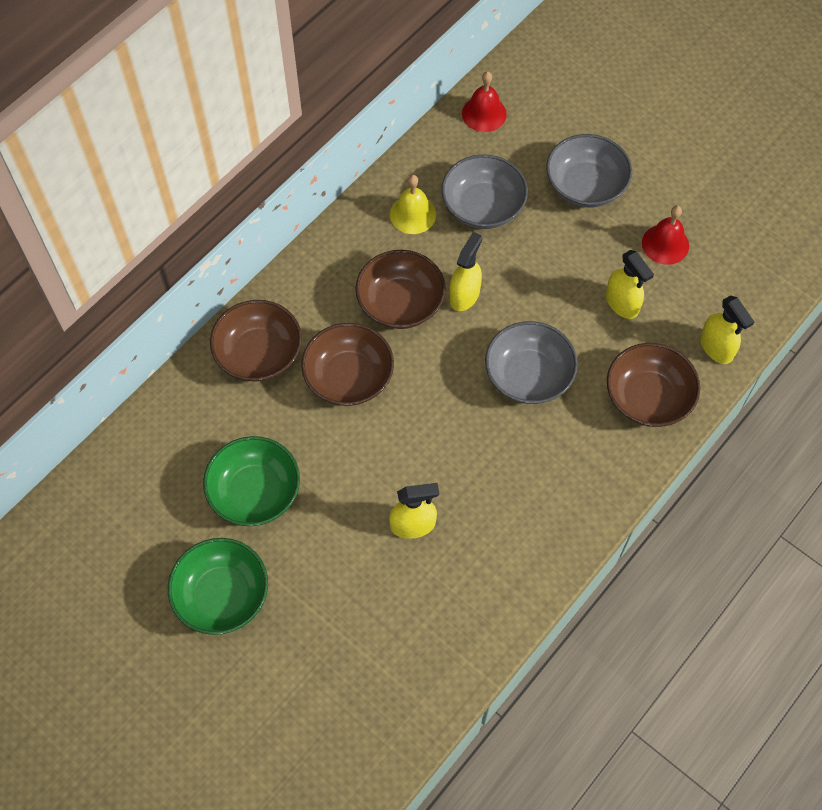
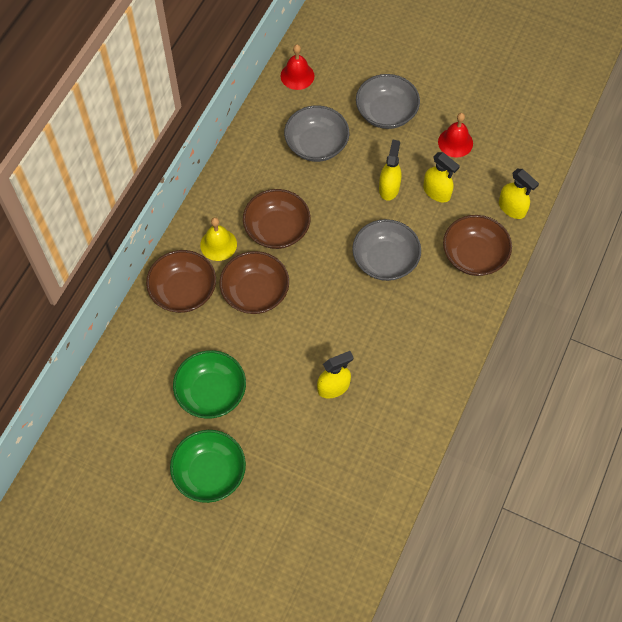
camera: 15 degrees left, 0 degrees up
(413, 214) = (266, 162): yellow bell -> yellow bell (218, 244)
(464, 295) = (322, 212): yellow spray bottle -> yellow spray bottle (389, 188)

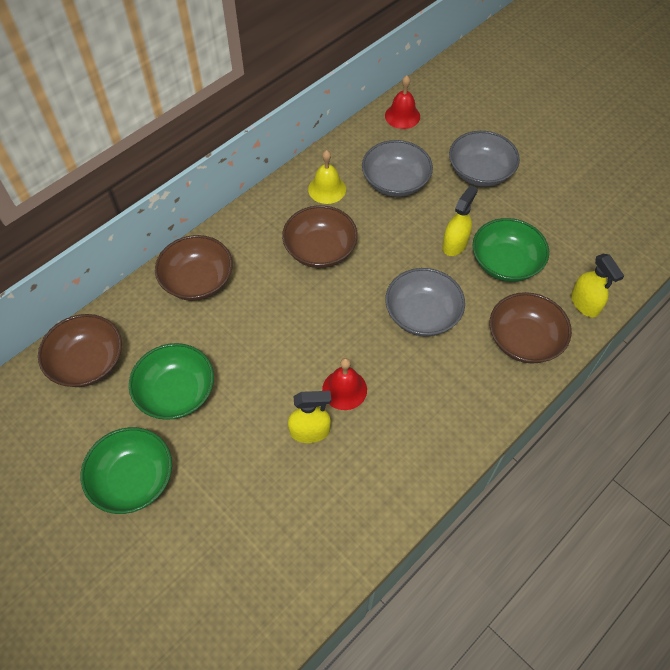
camera: 20 degrees right, 5 degrees down
(218, 244) = (254, 247): yellow bell -> yellow bell (327, 189)
(255, 292) = (270, 304): brown bowl -> brown bowl (88, 362)
(437, 192) = (505, 263): yellow spray bottle -> green bowl
(455, 142) = (544, 220): red bell -> red bell (344, 389)

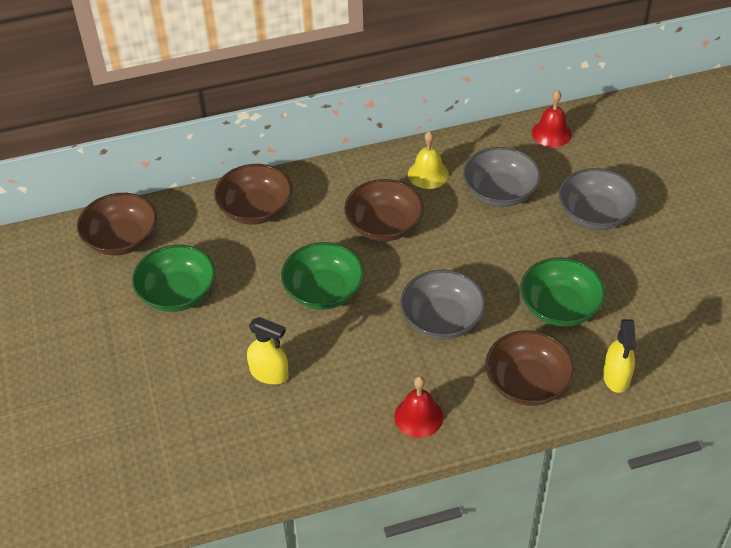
camera: 30 degrees right, 10 degrees down
(133, 479) = (99, 346): green bowl -> green bowl (324, 291)
(344, 389) = (324, 352): red bell -> red bell (418, 416)
(455, 244) = (520, 270): yellow spray bottle -> none

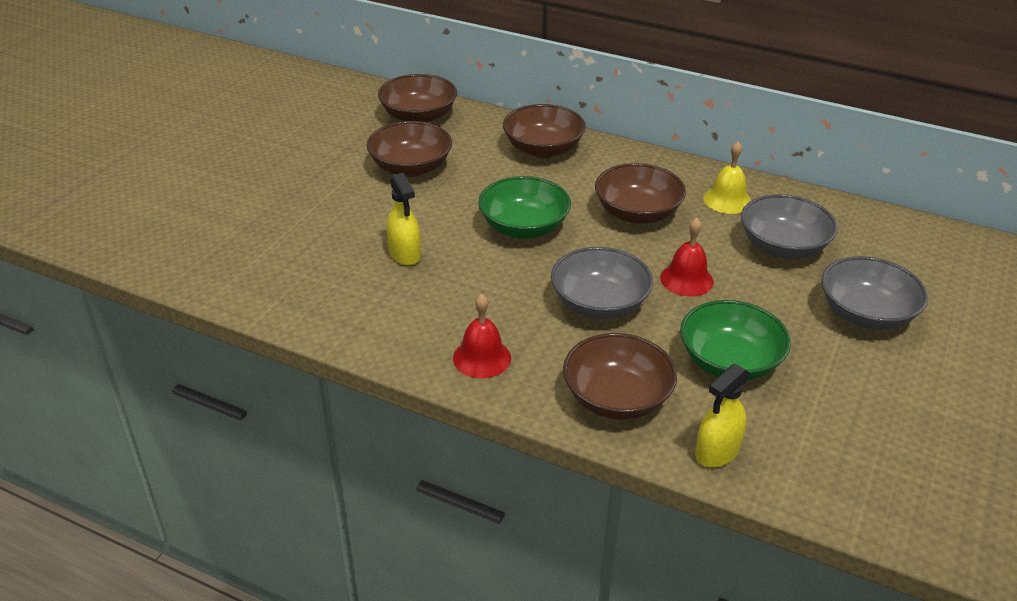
camera: 40 degrees right, 10 degrees down
(177, 293) = (410, 167): green bowl -> brown bowl
(551, 133) = (897, 232): red bell -> red bell (686, 279)

